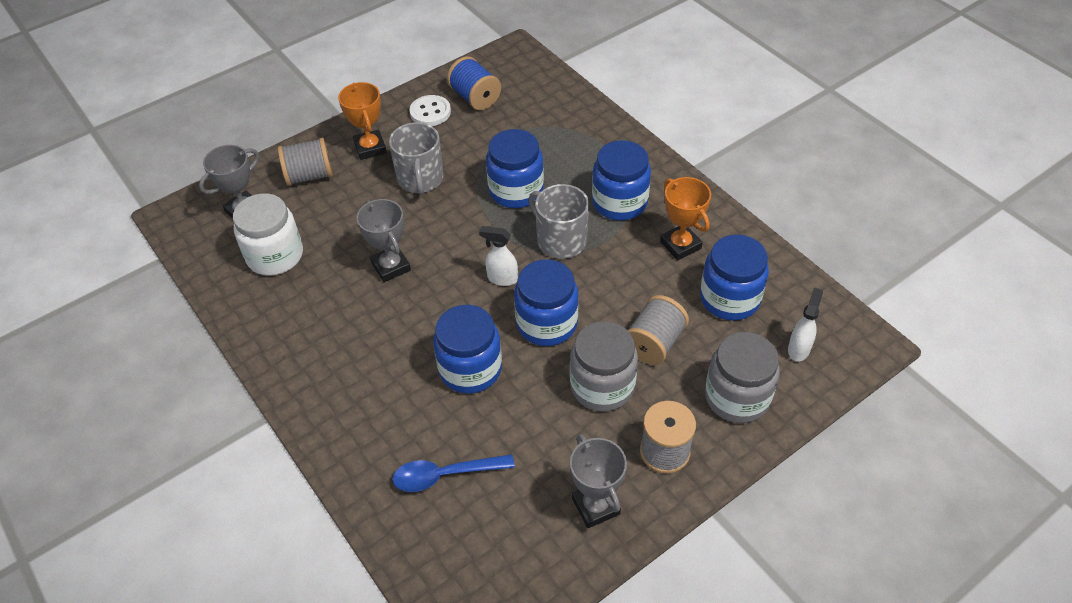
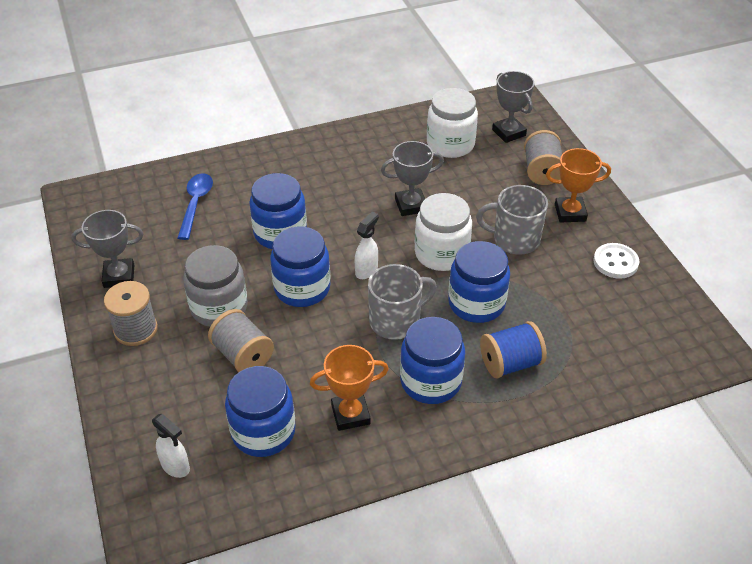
camera: 105 degrees right, 5 degrees down
(458, 227) = (441, 254): none -> white jar
(475, 97) = (633, 301): blue spool -> blue spool (510, 363)
(737, 397) = (154, 396): grey jar -> none

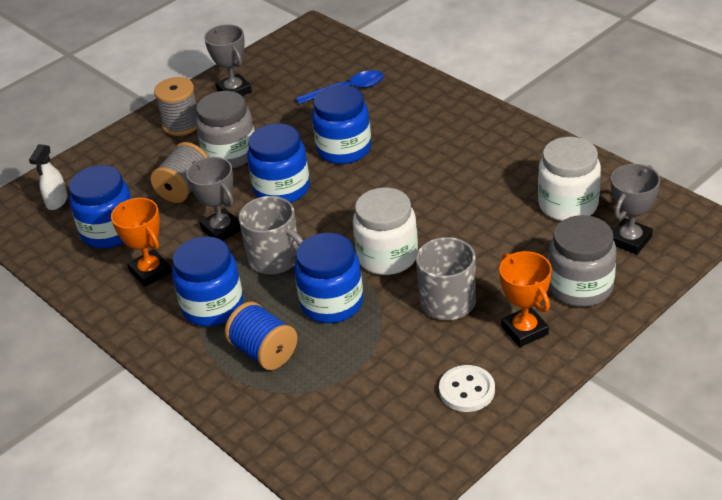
camera: 70 degrees right, 5 degrees down
(367, 270) = (330, 217): white spray bottle -> none
(411, 205) = (444, 212): grey trophy -> grey trophy (221, 229)
(542, 171) = (580, 287): grey spool -> grey jar

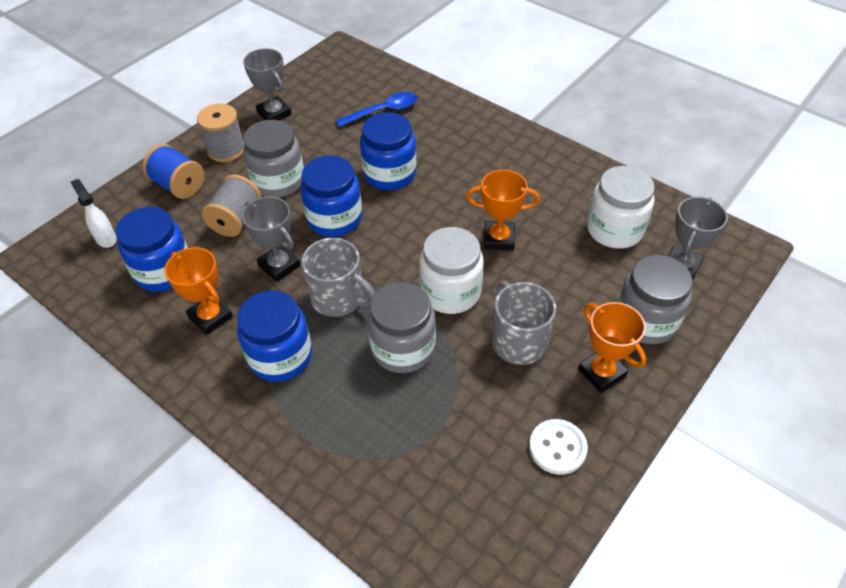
camera: 10 degrees left, 10 degrees up
(57, 202) = (106, 238): white spray bottle -> white spray bottle turned 135 degrees clockwise
(264, 352) = (340, 410): blue spool -> blue spool (178, 186)
(332, 303) = (403, 348): blue jar -> grey jar
(445, 211) = (499, 239): none -> orange trophy

